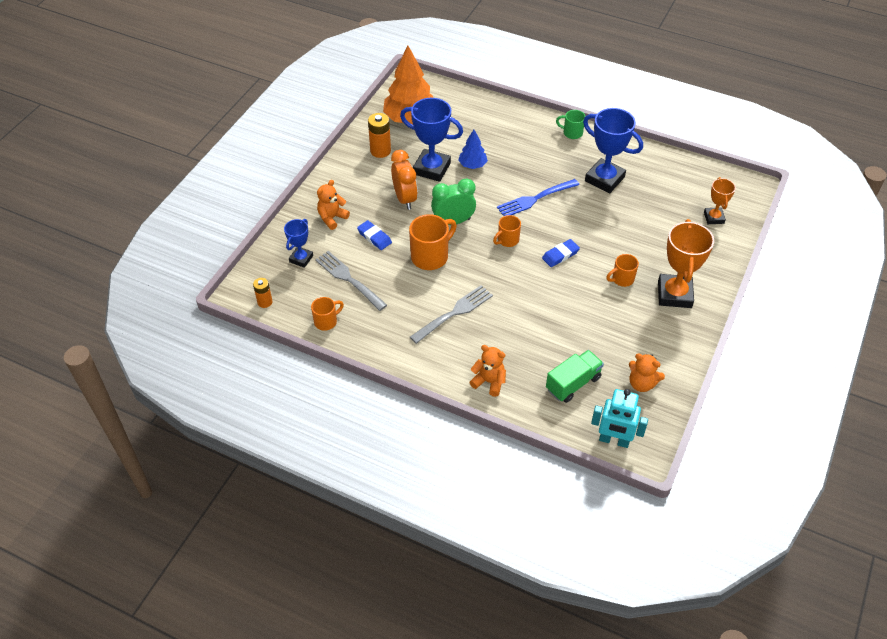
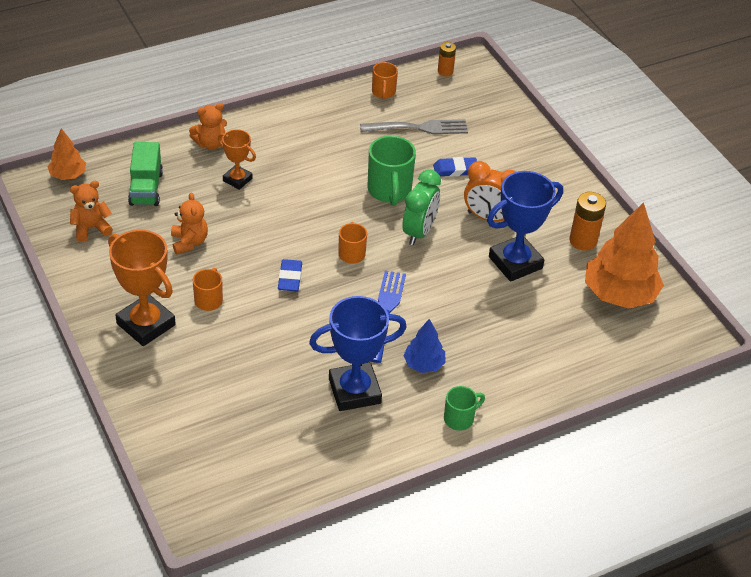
camera: 125 degrees right, 5 degrees down
(301, 259) = (476, 113): blue trophy -> none
(332, 218) = (511, 157): orange teddy bear -> orange teddy bear (189, 242)
(431, 256) = (389, 191): orange mug -> green mug
(454, 313) = (305, 166): grey fork -> none
(472, 165) = (489, 297): blue tree -> blue tree (423, 364)
(614, 440) = (68, 175): turquoise robot -> orange tree
(713, 218) = (195, 441): orange trophy -> orange trophy (237, 179)

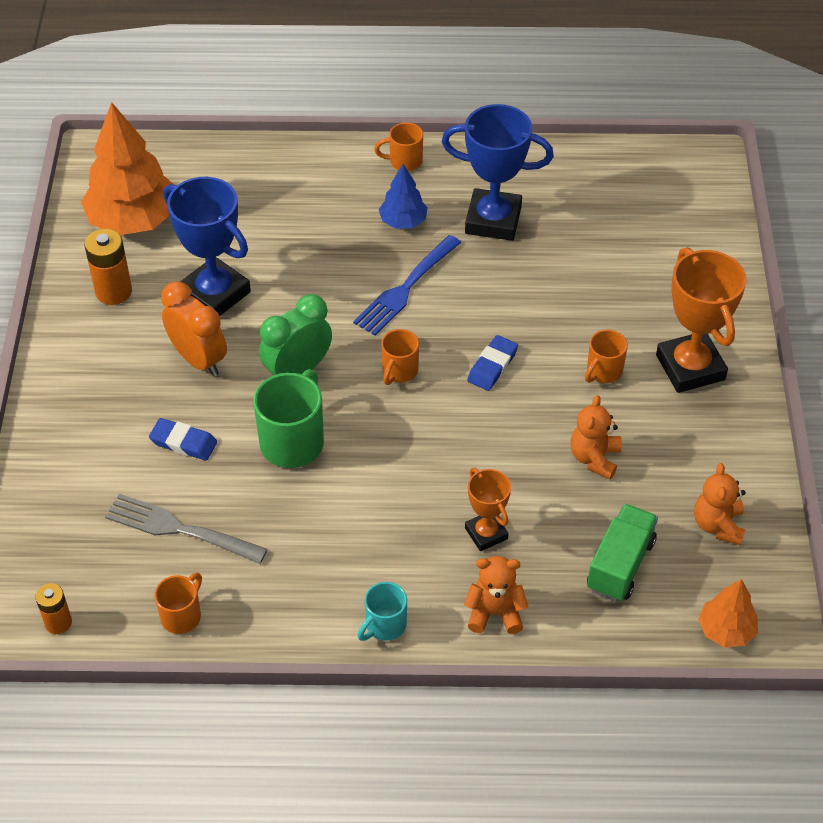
camera: 150 degrees left, 5 degrees up
(91, 228) = (718, 525): orange teddy bear -> orange teddy bear turned 90 degrees clockwise
(270, 120) = (384, 625): none -> turquoise mug
(459, 419) = (404, 161): green mug -> orange mug
(515, 262) = (215, 293): blue trophy -> blue trophy turned 45 degrees clockwise

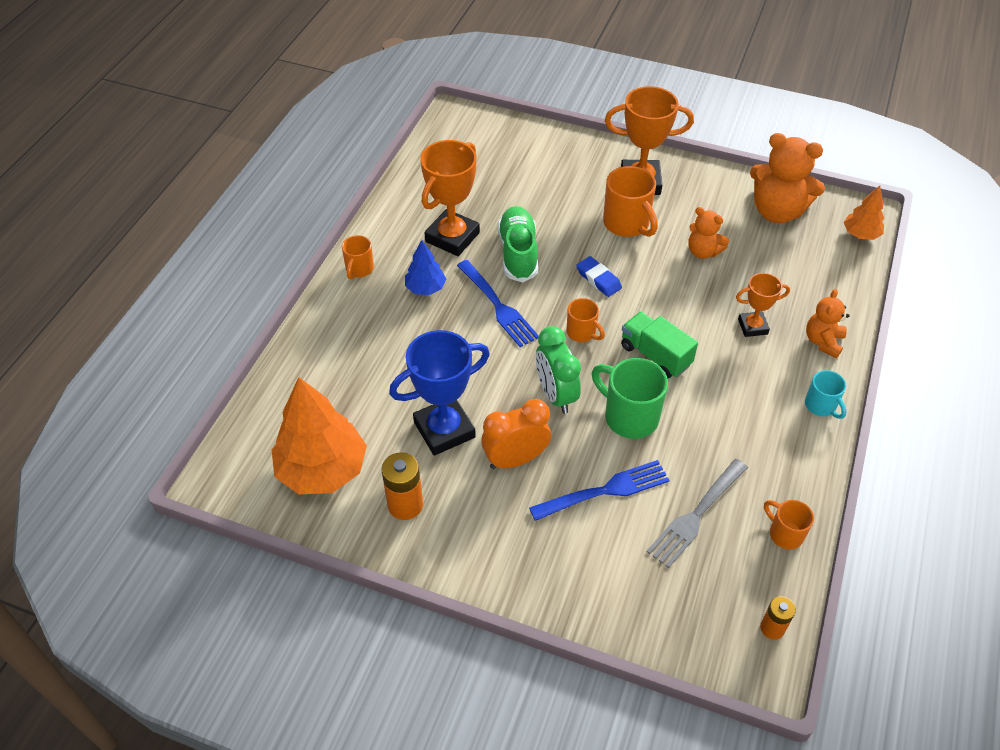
camera: 70 degrees left, 0 degrees up
(183, 442) = (604, 491): blue eraser -> blue fork
(493, 220) = (452, 237): blue trophy -> orange trophy
(497, 283) = (518, 253): none -> green shoe
(603, 371) = (627, 224): orange mug -> orange mug, size x1.72
(620, 565) = (797, 266): green truck -> green truck (655, 355)
(718, 525) = (777, 211): orange teddy bear -> orange teddy bear, size x1.76

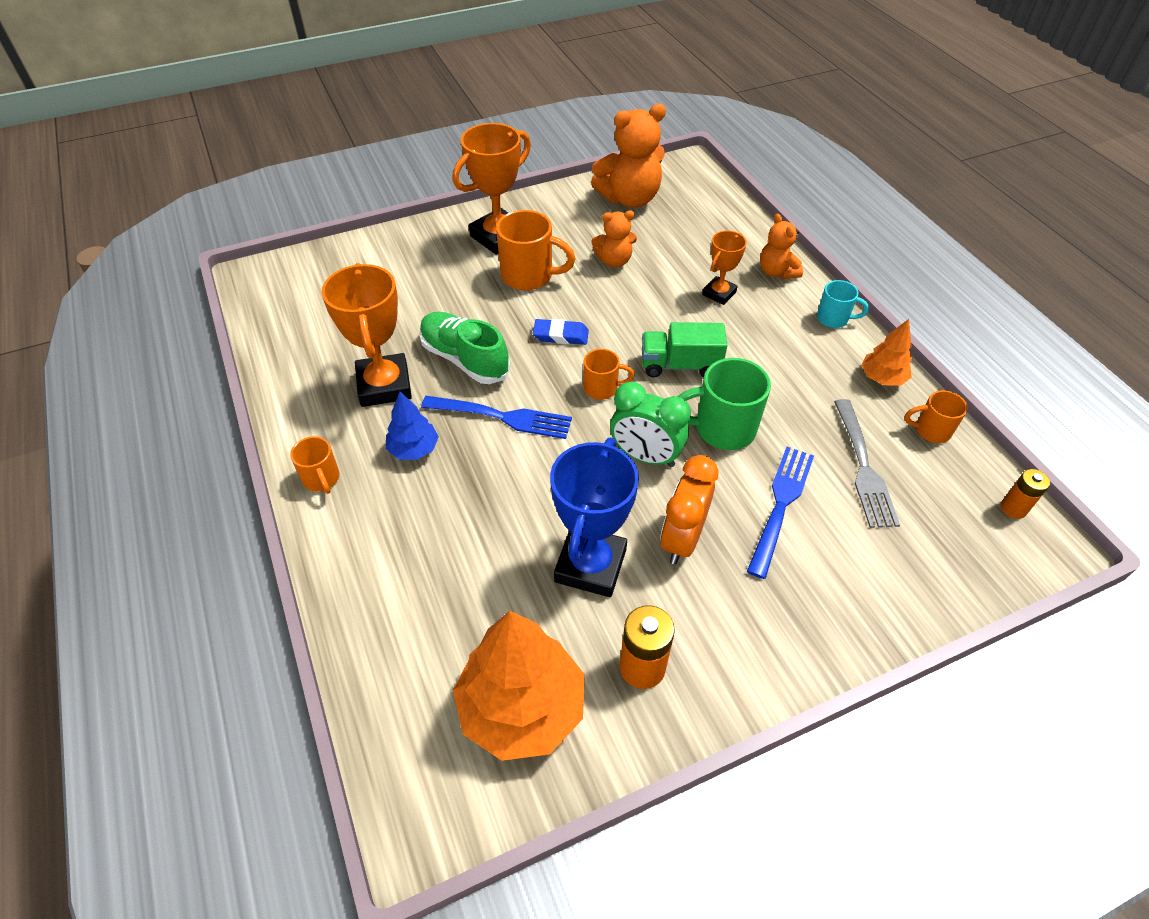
camera: 45 degrees left, 0 degrees up
(860, 234) = (704, 181): orange tree -> orange tree (882, 378)

